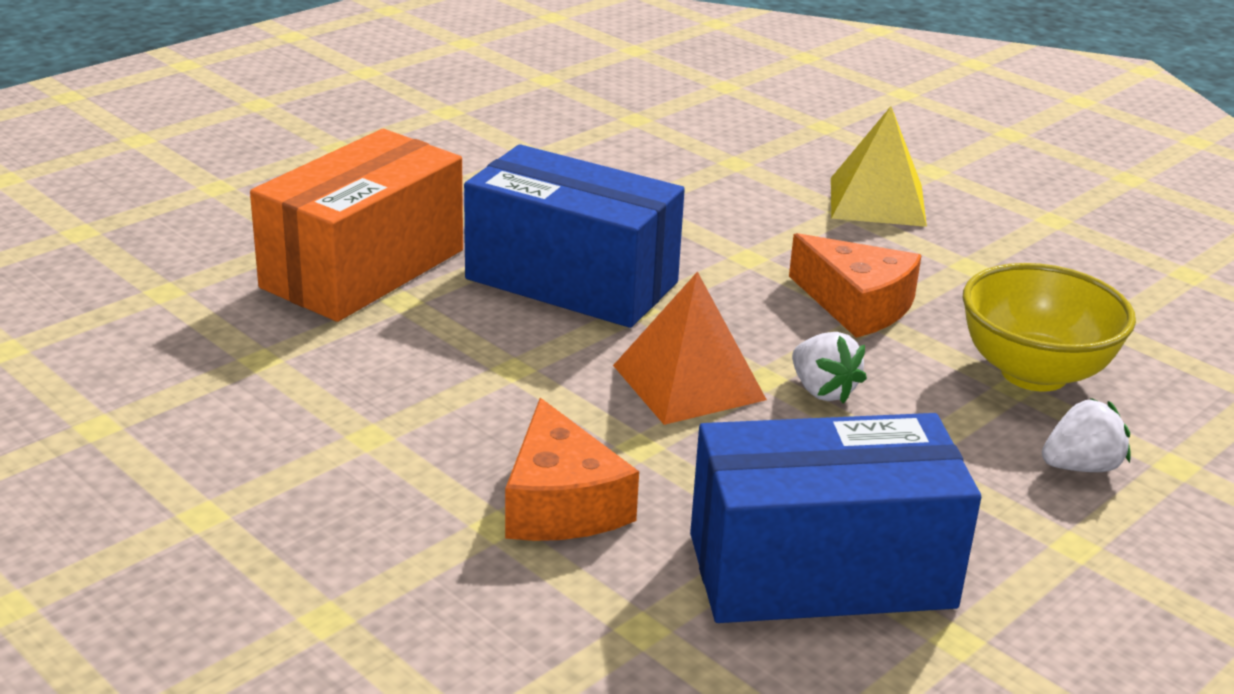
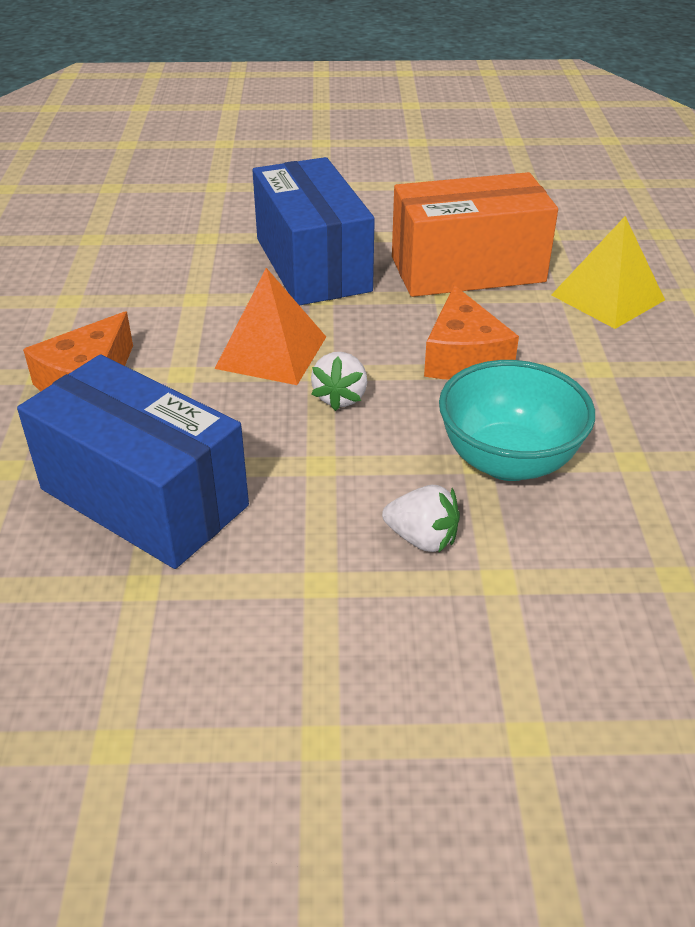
camera: 45 degrees right, 10 degrees up
(363, 269) = (217, 213): orange box -> orange box (467, 269)
(1034, 373) = (508, 461): yellow bowl -> turquoise bowl

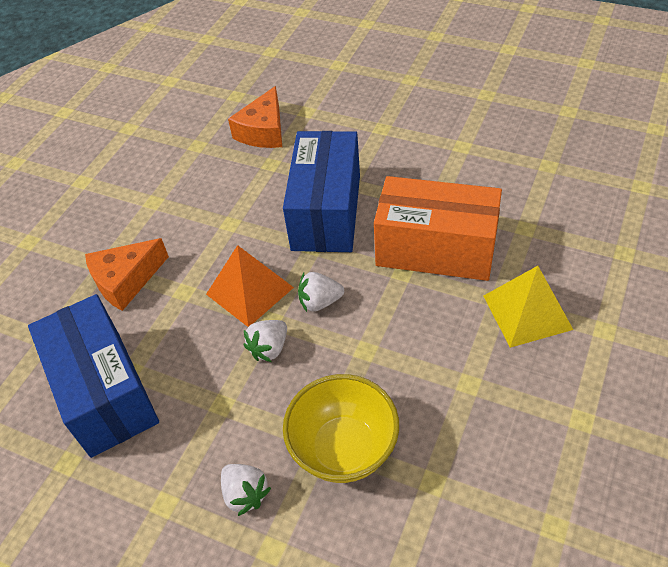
camera: 30 degrees right, 10 degrees up
(370, 342) = (320, 302): none -> white strawberry
(463, 356) = (376, 338): orange cheese -> orange cheese (263, 131)
(508, 461) = (344, 449): turquoise bowl -> yellow bowl

